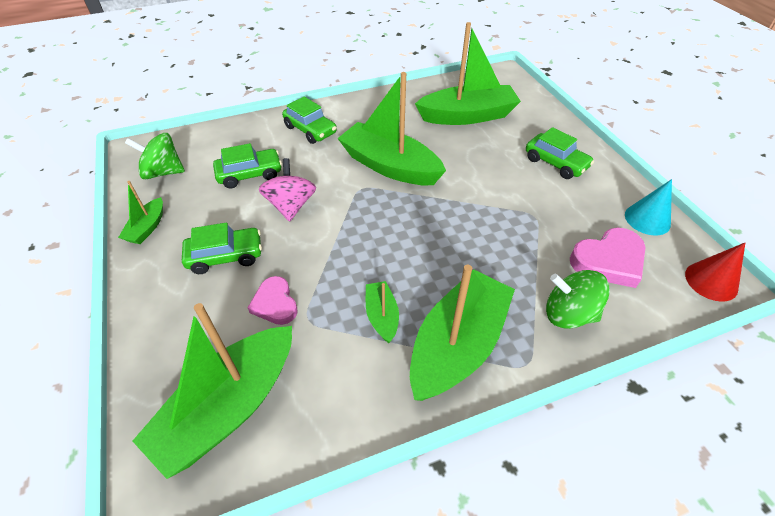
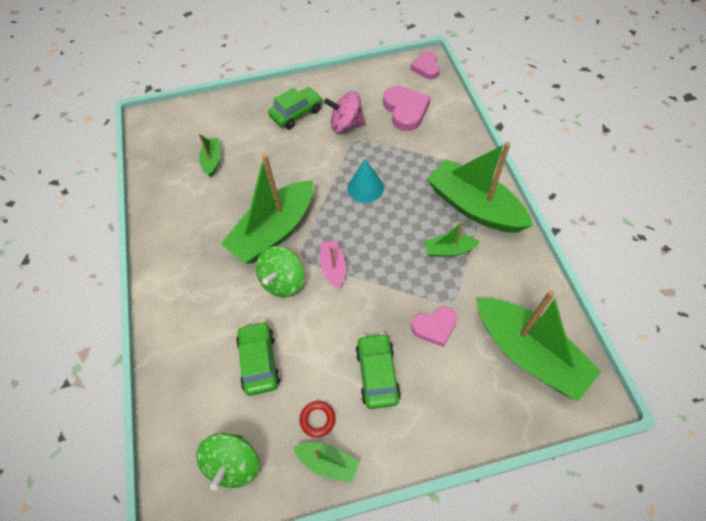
camera: 80 degrees left, 10 degrees up
(188, 217) = (317, 419): none -> red ring
(291, 206) = (316, 318): pink spinning top -> pink spinning top (346, 125)
(310, 130) = (194, 302): green car -> none
(350, 212) = (333, 267): none -> pink boat
(467, 116) = (212, 160): green boat -> green boat, size x0.47
(568, 314) = (449, 142): green spinning top -> green spinning top (283, 281)
(647, 219) = (368, 79): turquoise cone -> turquoise cone (365, 188)
(711, 281) = (426, 67): red cone -> pink heart

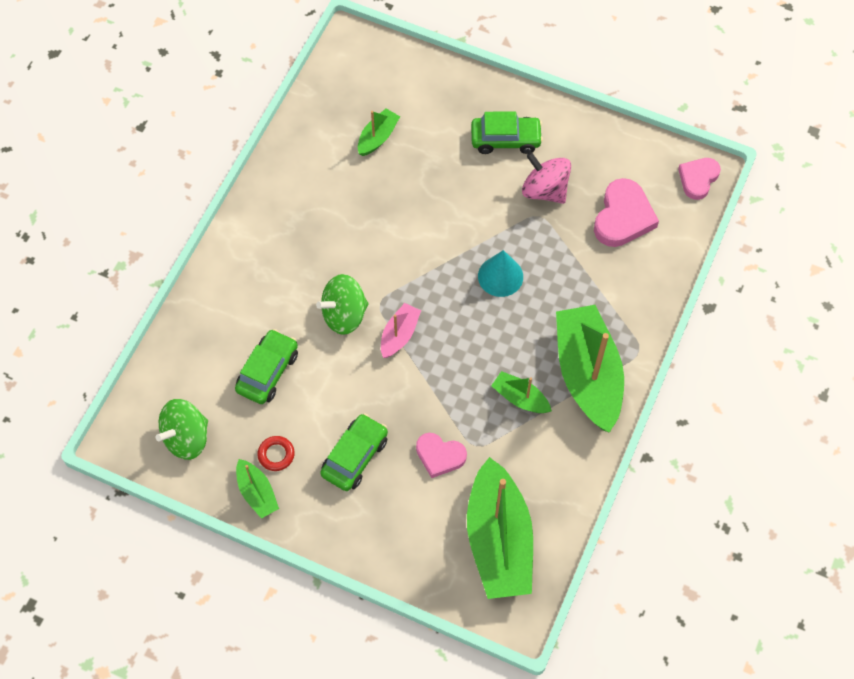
camera: 35 degrees right, 5 degrees up
(274, 231) = (376, 259): green boat -> none

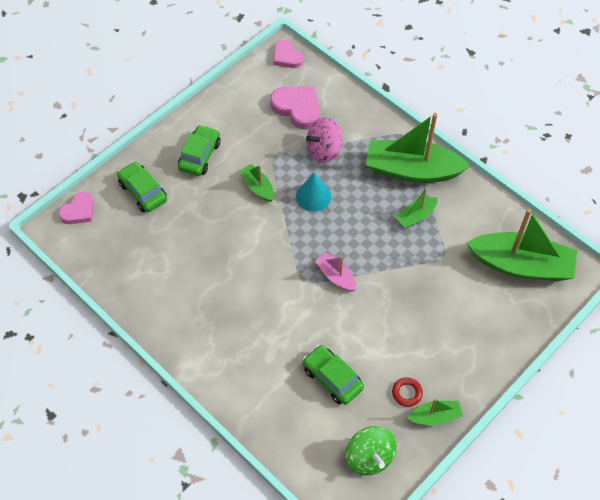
camera: 70 degrees left, 5 degrees down
(344, 314) = (303, 309): green spinning top -> none
(355, 456) = (426, 338): green car -> green car (143, 192)
(378, 137) = (156, 237): green boat -> green boat (257, 187)
(440, 456) = (444, 281): pink heart -> pink heart (78, 211)
(544, 190) = (254, 146): pink spinning top -> pink spinning top (324, 150)

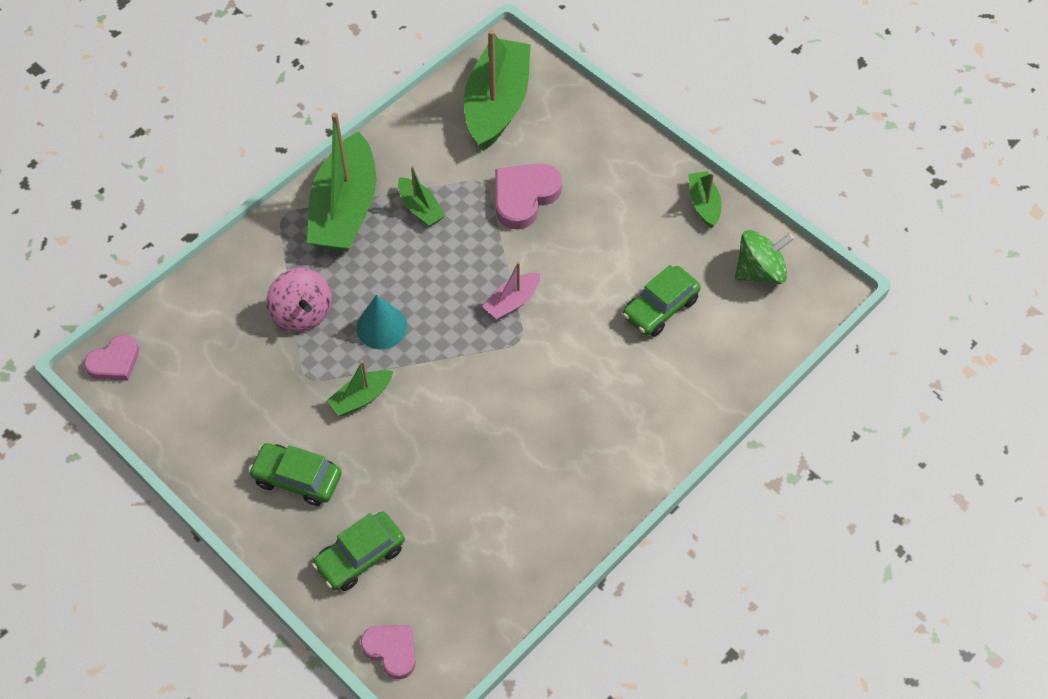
camera: 90 degrees left, 0 degrees up
(297, 108) = (220, 347): pink heart -> pink heart (524, 197)
(407, 393) = (675, 230): red ring -> none

